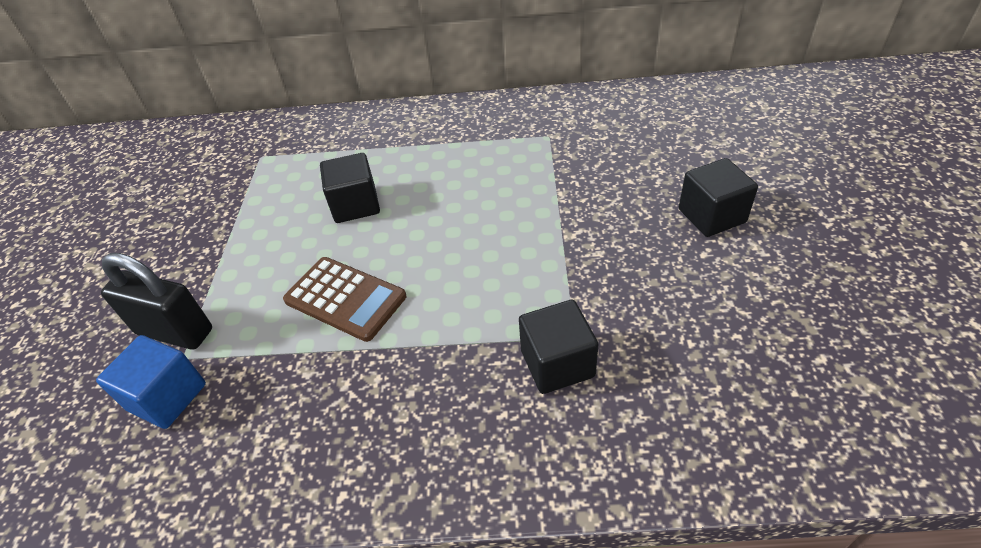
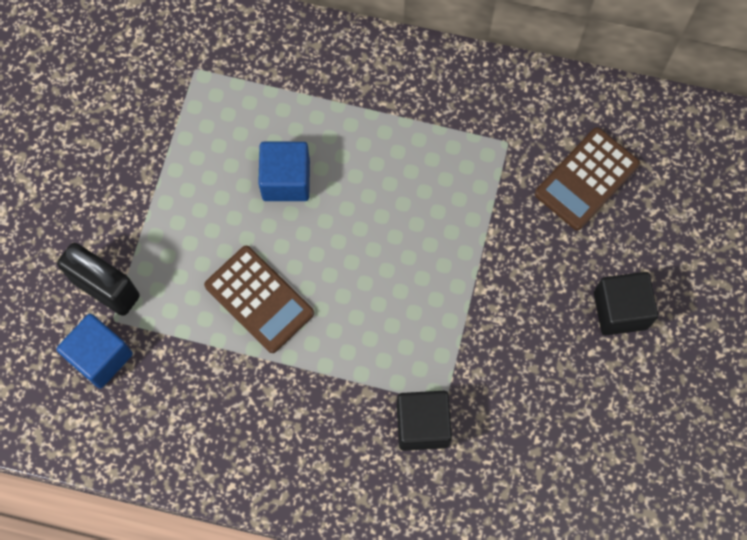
camera: 10 degrees right, 25 degrees up
(355, 205) = (286, 180): black cube -> blue cube
(628, 141) = (586, 179): none -> brown calculator

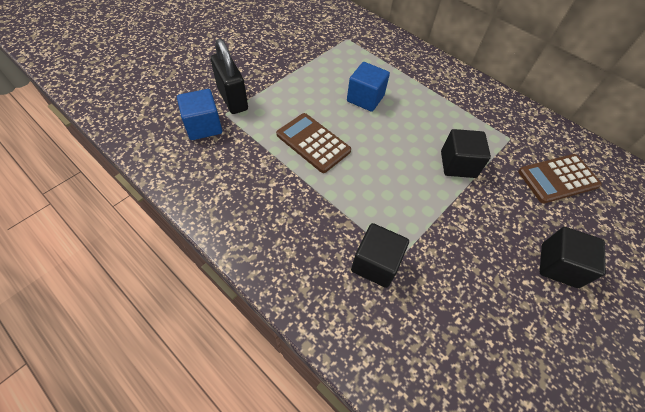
camera: 25 degrees right, 15 degrees down
(259, 299) = (313, 143): brown calculator -> brown calculator turned 150 degrees clockwise
(457, 227) = (458, 164): none -> black cube

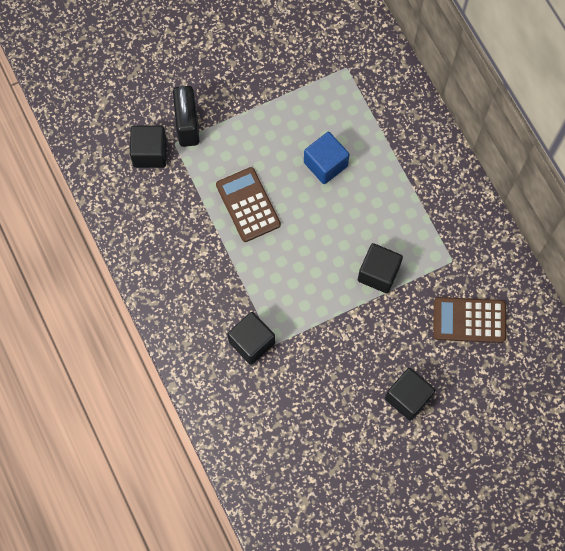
camera: 25 degrees right, 15 degrees up
(203, 126) = (150, 153): blue cube -> black cube

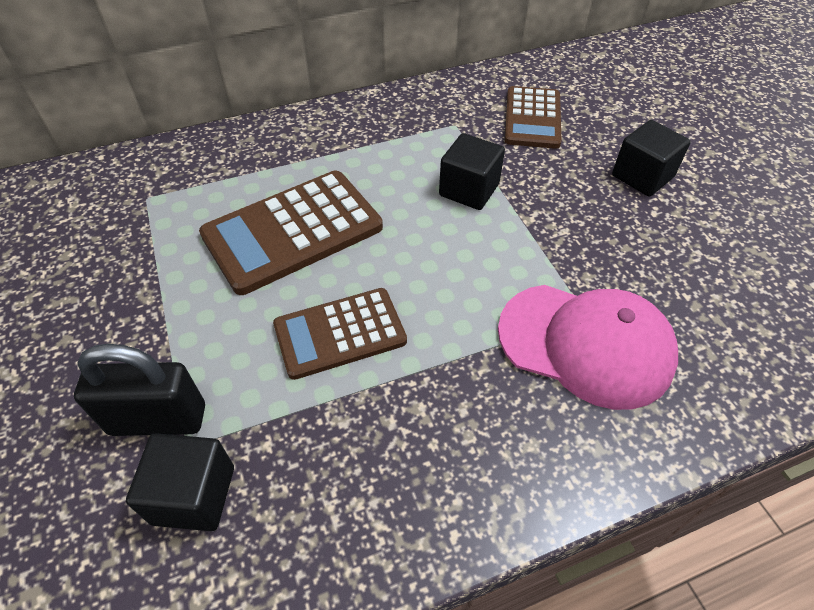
camera: 85 degrees left, 20 degrees down
(251, 342) = (586, 344): black cube -> pink cap
(325, 164) = (293, 231): blue cube -> brown calculator

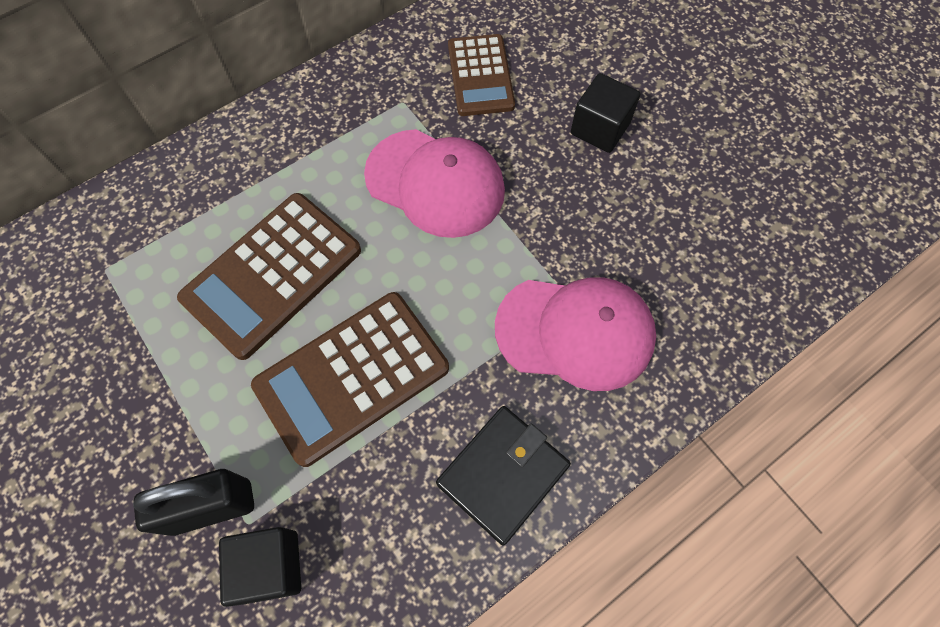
camera: 15 degrees left, 15 degrees up
(340, 333) = (352, 377): brown calculator -> brown calculator, size x1.52
(469, 190) = (435, 183): black cube -> pink cap
(475, 466) = (502, 474): none -> black wallet

